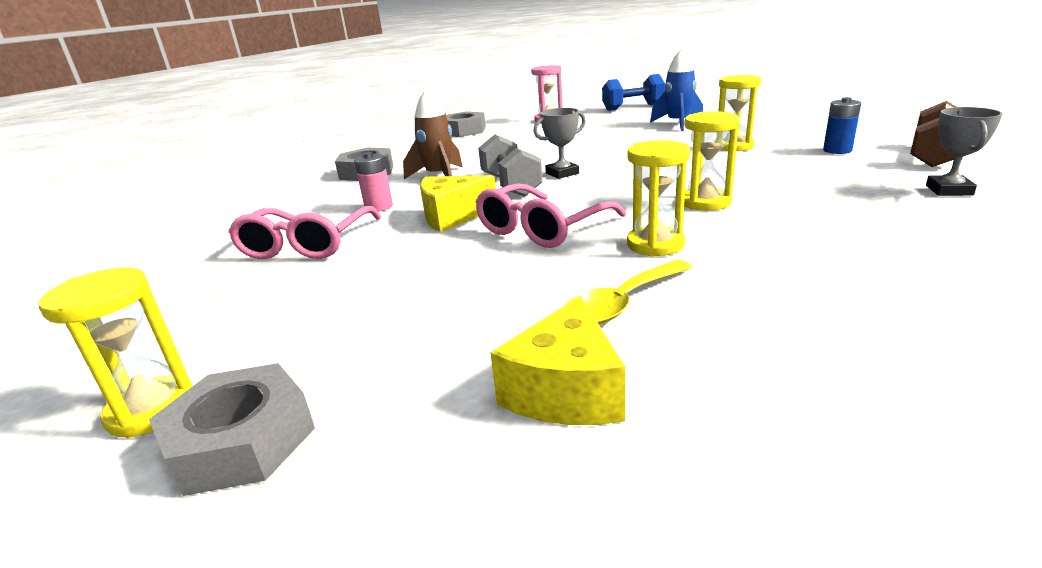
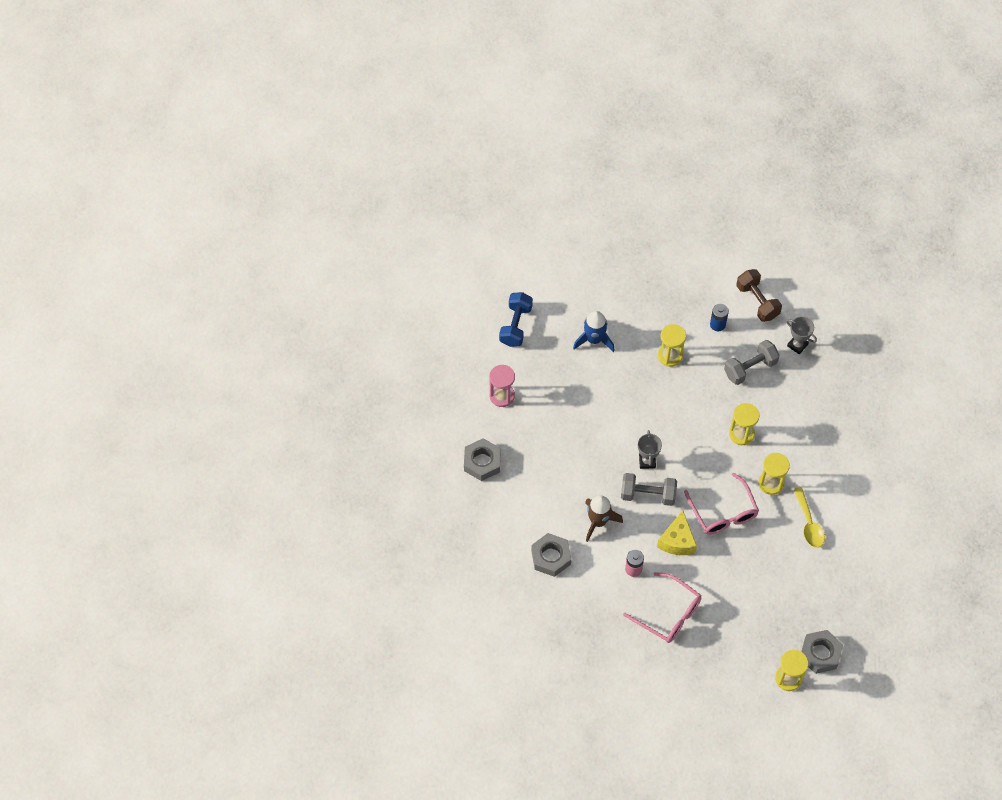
camera: 65 degrees left, 35 degrees up
(566, 391) = (846, 566): yellow cheese -> none
(824, 178) = (750, 368): none -> grey dumbbell

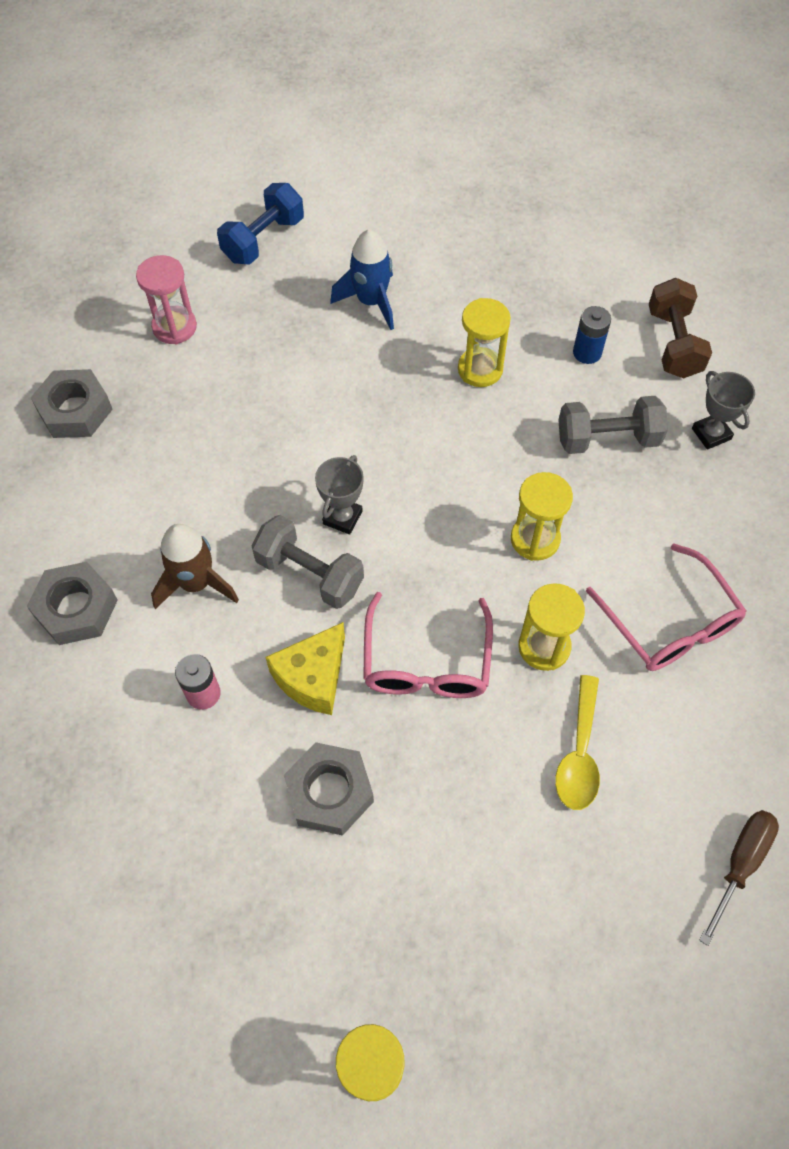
camera: 25 degrees right, 0 degrees up
(668, 613) = (214, 808): pink glasses -> pink glasses (669, 622)
(820, 654) = (467, 1042): grey nut -> grey nut (329, 792)
(894, 540) = (740, 864): none -> brown screwdriver

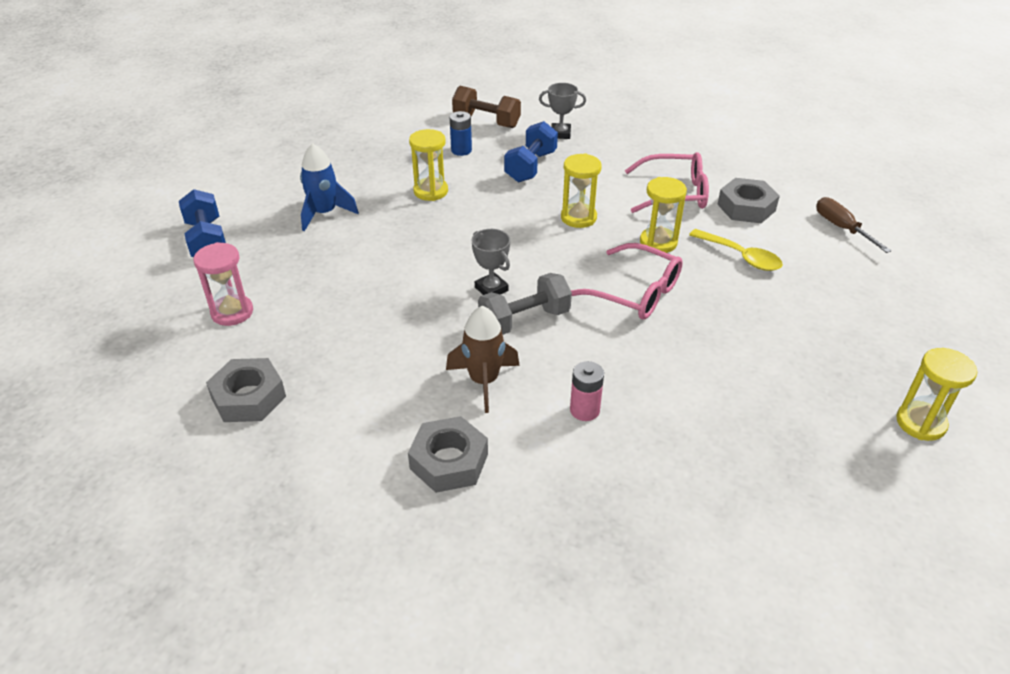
camera: 60 degrees left, 20 degrees down
(313, 677) = (610, 348): yellow cheese -> none
(329, 792) = (707, 372): grey nut -> grey nut (746, 207)
(607, 439) = (531, 167): grey dumbbell -> blue dumbbell

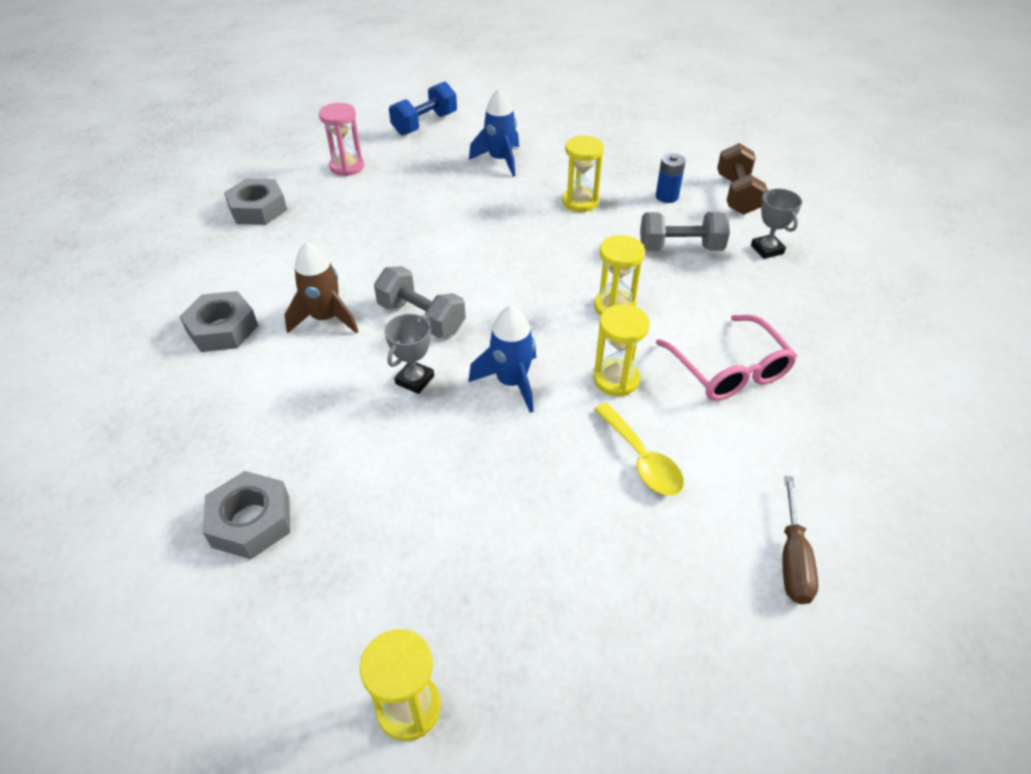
camera: 65 degrees right, 5 degrees up
(491, 289) = (455, 284): grey trophy -> grey trophy (414, 380)
(531, 167) = (680, 248): blue dumbbell -> grey dumbbell
(584, 410) = (313, 392): pink battery -> none
(634, 292) = (511, 382): pink glasses -> blue rocket
(741, 256) = (641, 459): yellow spoon -> yellow spoon turned 45 degrees counterclockwise
(746, 207) = (755, 443): grey nut -> grey nut (251, 521)
(842, 228) = (792, 558): brown screwdriver -> brown screwdriver turned 150 degrees clockwise

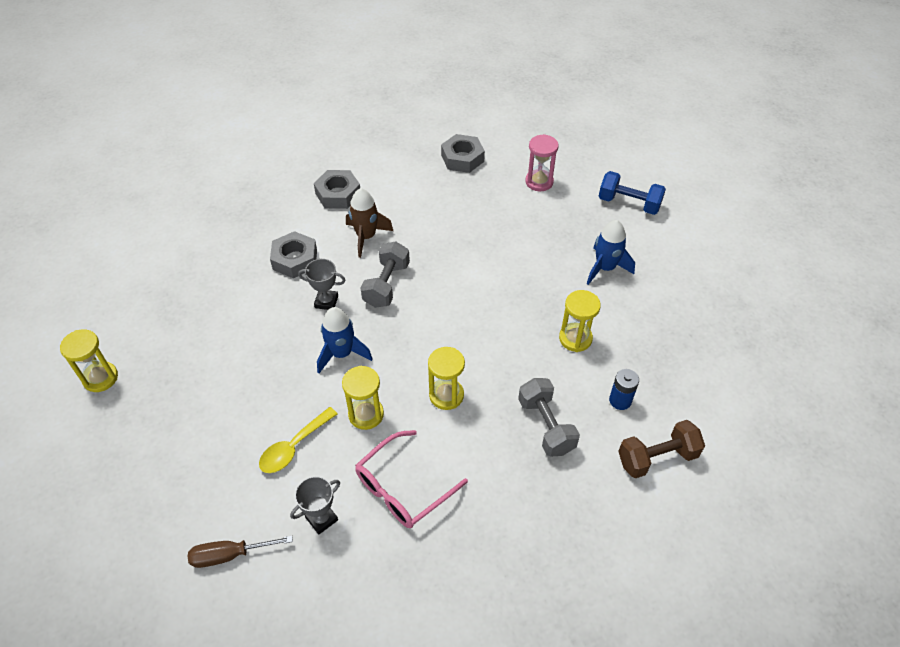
camera: 70 degrees right, 5 degrees up
(251, 521) = (198, 270): grey nut -> grey nut (295, 259)
(767, 249) = (578, 496): grey trophy -> grey trophy (321, 519)

